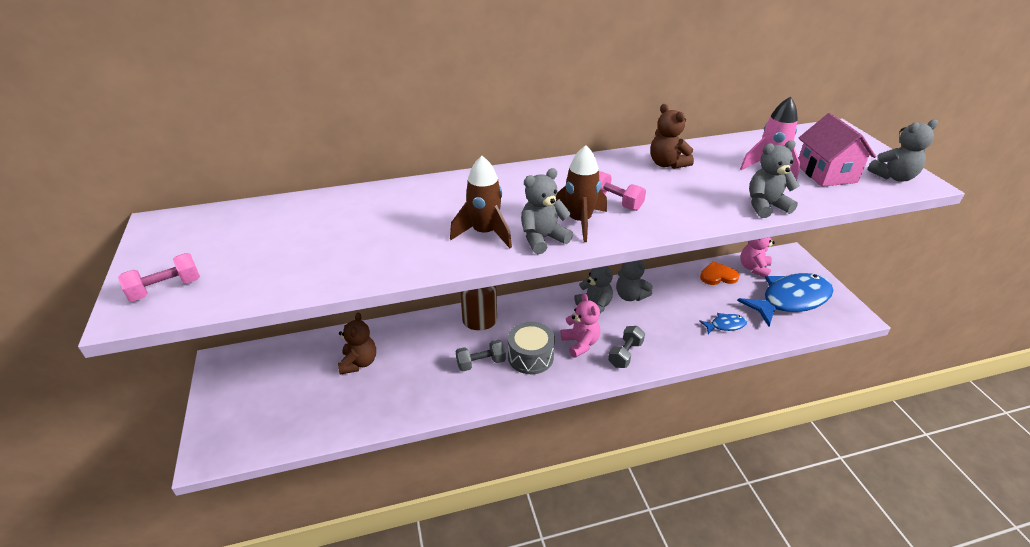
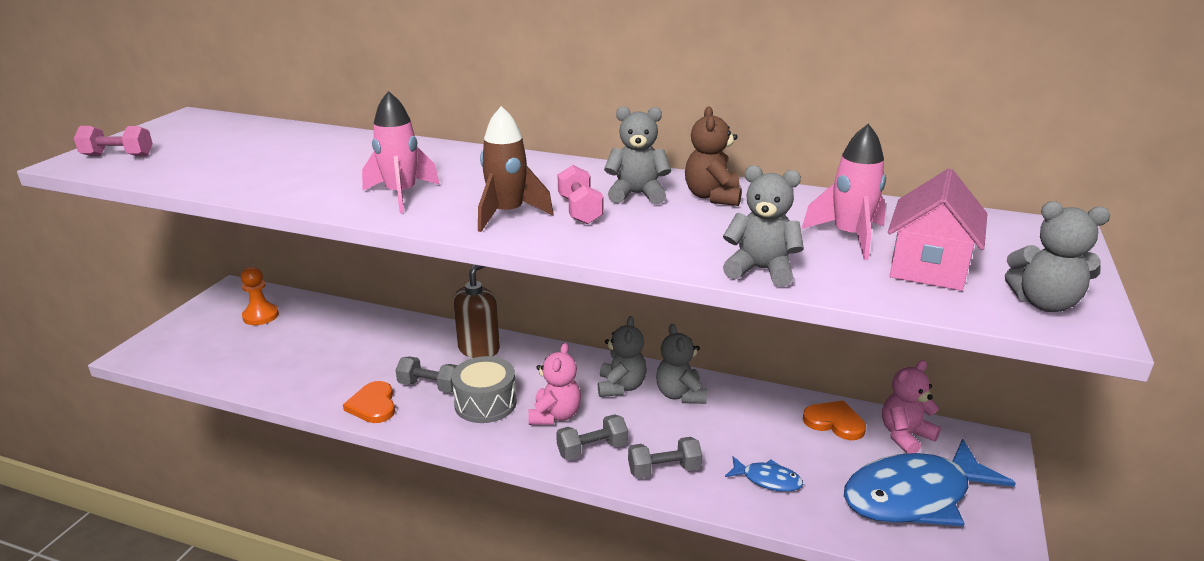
camera: 35 degrees right, 10 degrees down
(279, 372) = (261, 316): none -> orange pawn
(359, 363) = (328, 337): brown teddy bear -> none
(460, 396) = (373, 405): none -> orange heart
(485, 233) = (401, 195): brown rocket -> pink rocket
(542, 239) = (444, 215): grey teddy bear -> grey teddy bear (637, 194)
(674, 346) = (664, 470): none -> grey dumbbell
(790, 300) = (914, 496): blue fish -> blue fish turned 150 degrees clockwise

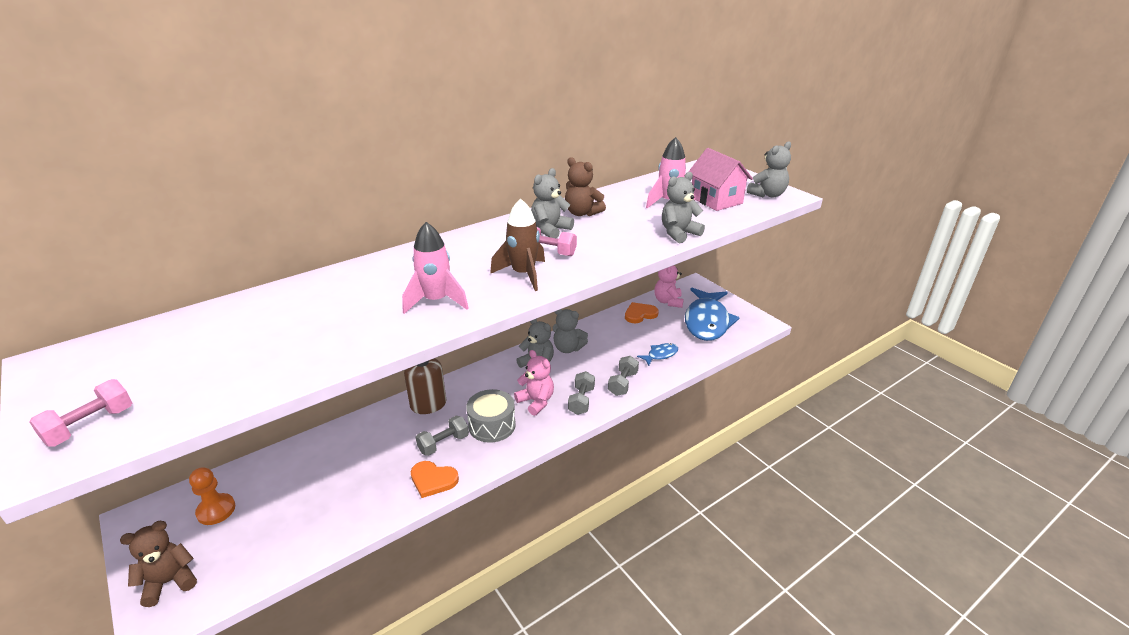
camera: 55 degrees left, 5 degrees up
(177, 337) = (169, 581): none -> brown teddy bear

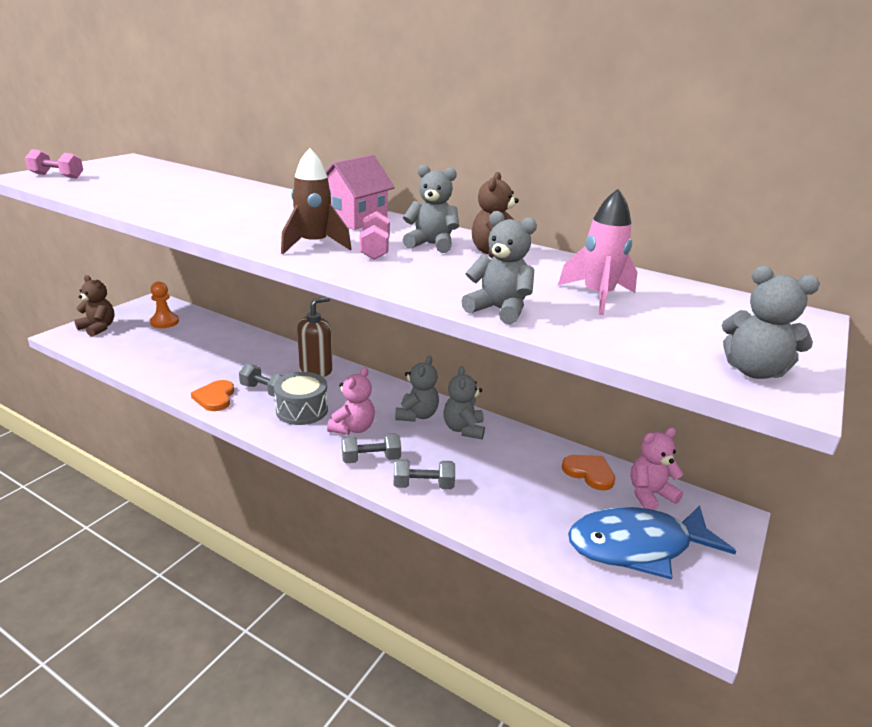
camera: 65 degrees right, 5 degrees down
(436, 301) = (241, 223): pink rocket -> none
(660, 355) = (509, 509): blue fish -> none
(716, 200) = (657, 328): pink house -> pink house (354, 220)

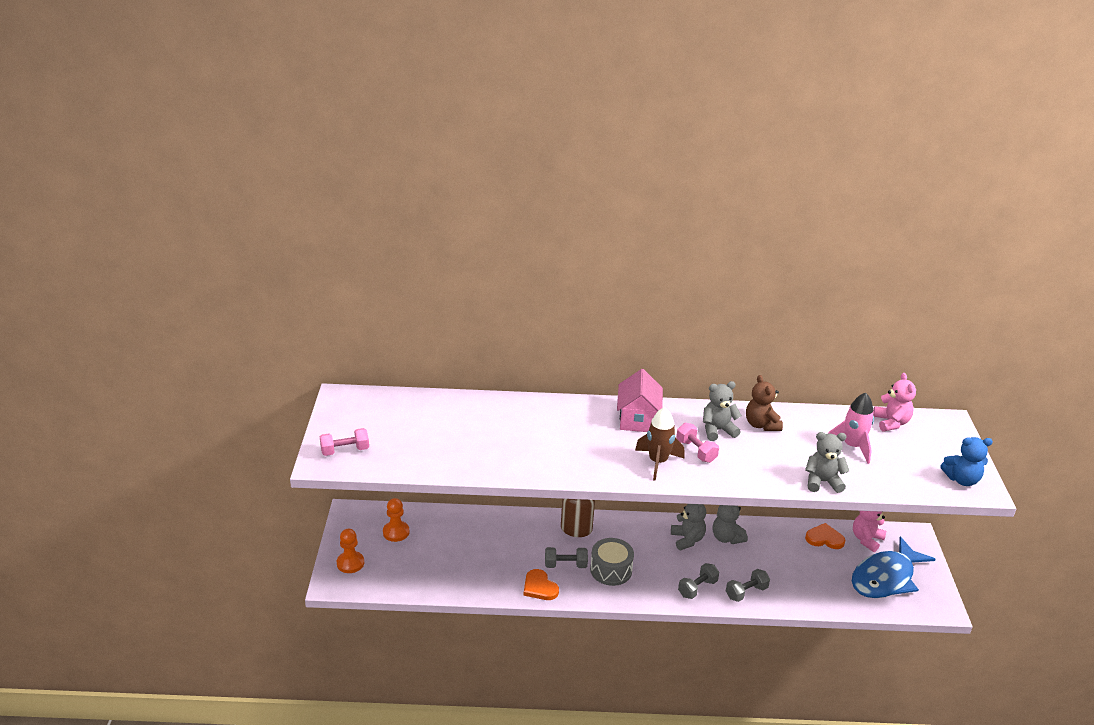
camera: 30 degrees left, 5 degrees up
(98, 328) = (350, 563): brown teddy bear -> orange pawn
(353, 428) = (660, 569): pink teddy bear -> pink teddy bear (891, 423)
(753, 371) = (961, 480): grey teddy bear -> blue teddy bear

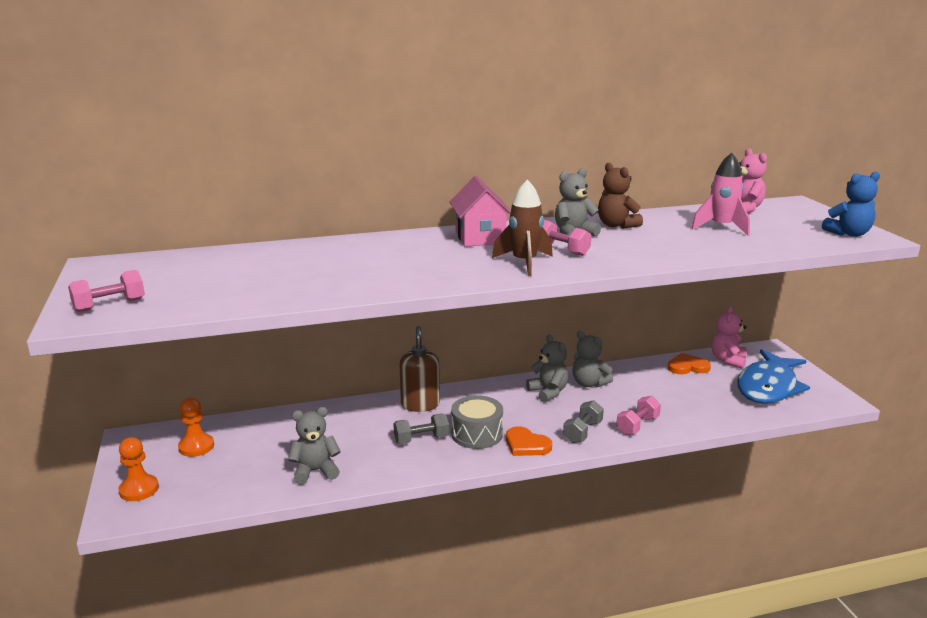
camera: 15 degrees left, 10 degrees down
(539, 587) = (398, 466): orange heart -> orange heart (526, 445)
(746, 592) = (637, 425): grey dumbbell -> pink dumbbell
(822, 482) = (715, 253): grey teddy bear -> grey teddy bear (315, 471)

